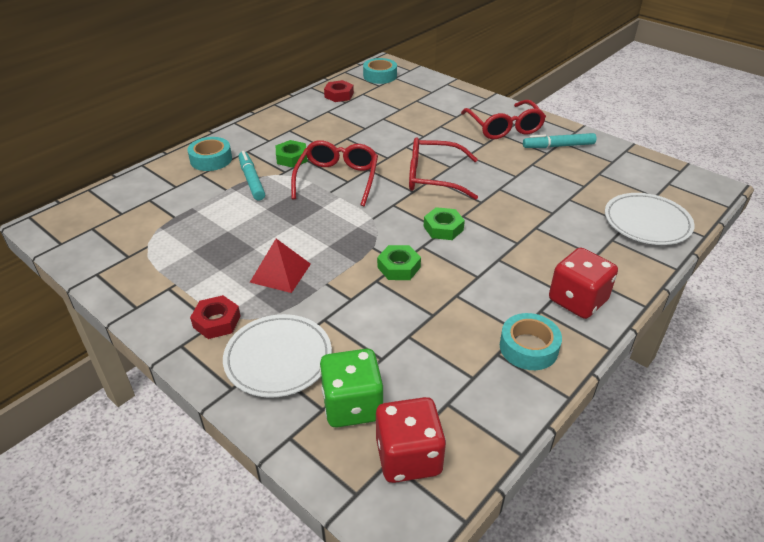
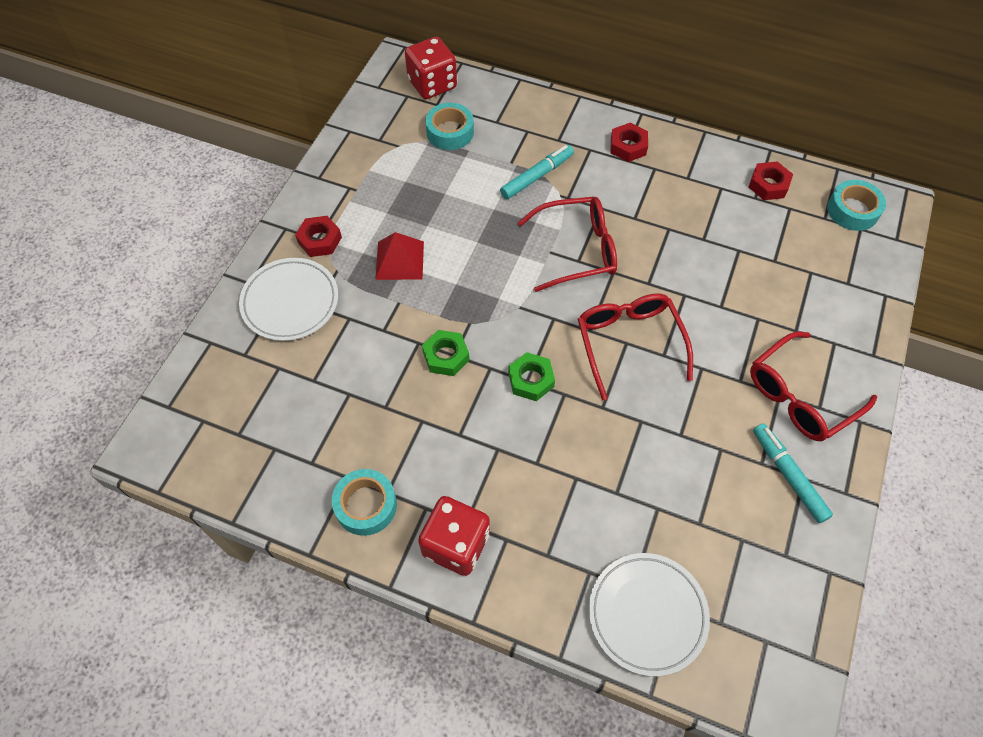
camera: 70 degrees right, 20 degrees up
(211, 159) = (557, 127): turquoise tape -> turquoise tape (450, 132)
(260, 135) = (628, 146): none -> red nut
(292, 158) = (597, 193): green nut -> none
(352, 405) = (253, 375): green dice -> none
(408, 457) = (210, 433): red dice -> red dice (432, 84)

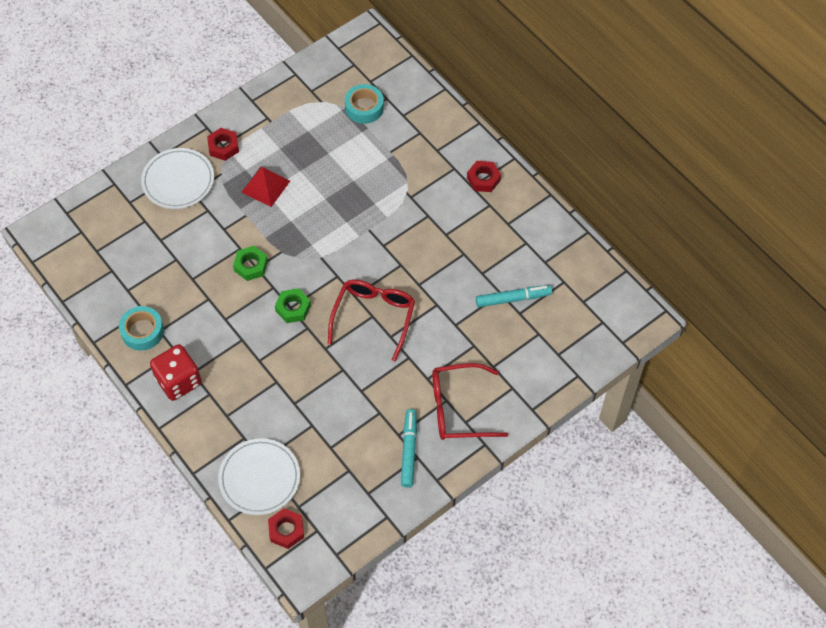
camera: 30 degrees right, 0 degrees up
(432, 84) = (378, 63): red dice -> none
(537, 176) = (400, 171): turquoise marker -> turquoise marker (513, 299)
(577, 250) = (388, 237): red glasses -> none
(768, 185) = (563, 257): red nut -> red nut (286, 530)
(852, 210) = (608, 306): turquoise tape -> none

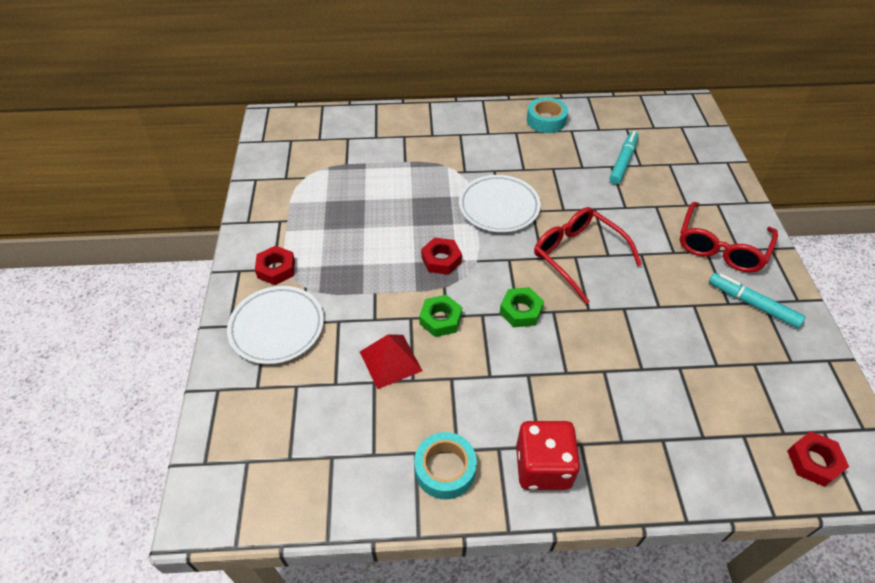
camera: 55 degrees left, 10 degrees down
(259, 478) = (728, 452): white plate -> white plate (499, 207)
(265, 186) = (356, 260): red pyramid -> red pyramid (390, 361)
(364, 107) = (342, 155): turquoise tape -> turquoise tape (546, 120)
(483, 179) = (487, 124): red nut -> red nut (441, 260)

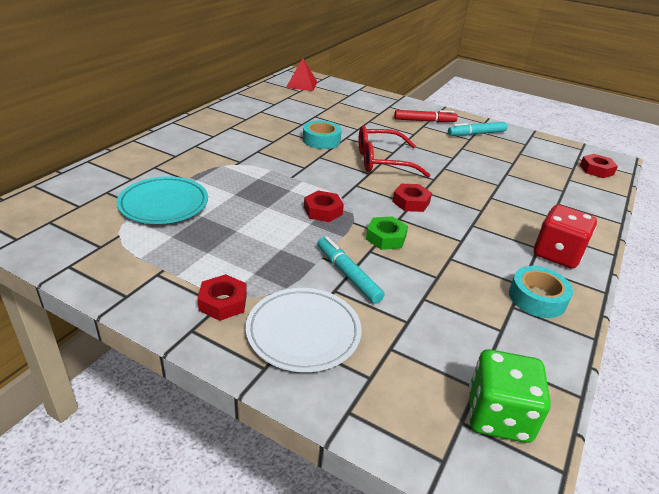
camera: 60 degrees left, 15 degrees down
(267, 484) = (498, 416): none -> green dice
(360, 172) = (164, 204): none -> turquoise plate
(390, 361) = (407, 280): red pyramid -> red pyramid (301, 84)
(499, 207) = (298, 166): white plate -> none
(521, 311) = (411, 202): green nut -> red nut
(546, 120) = (236, 113): turquoise tape -> turquoise tape (321, 140)
(623, 162) = (316, 111): turquoise marker -> turquoise marker (348, 274)
(721, 247) = (424, 121): red glasses -> red marker

